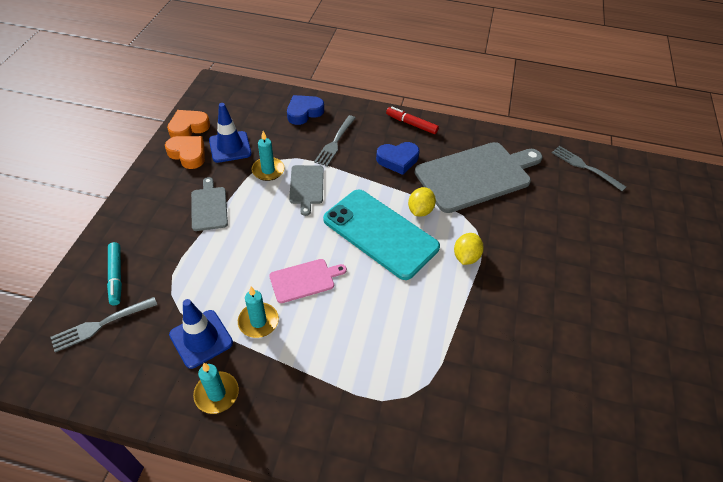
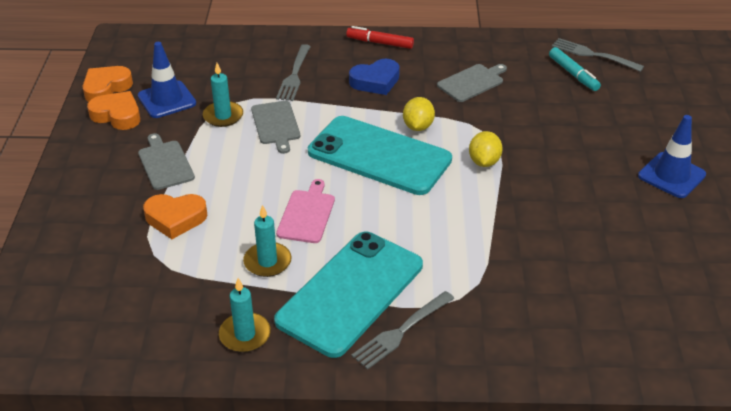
camera: 10 degrees left, 10 degrees down
(102, 324) = (82, 297): grey fork -> grey fork (402, 331)
(116, 276) = (79, 249): turquoise marker -> turquoise marker (573, 74)
(199, 262) = (175, 218): none -> orange heart
(201, 339) = (207, 289): blue traffic cone -> blue traffic cone (671, 175)
(304, 112) = (245, 50): blue heart -> none
(304, 280) = (306, 214): pink cutting board -> pink cutting board turned 45 degrees counterclockwise
(316, 369) = (350, 293): none -> turquoise phone
(476, 175) = (472, 82): grey cutting board -> grey cutting board, size x0.48

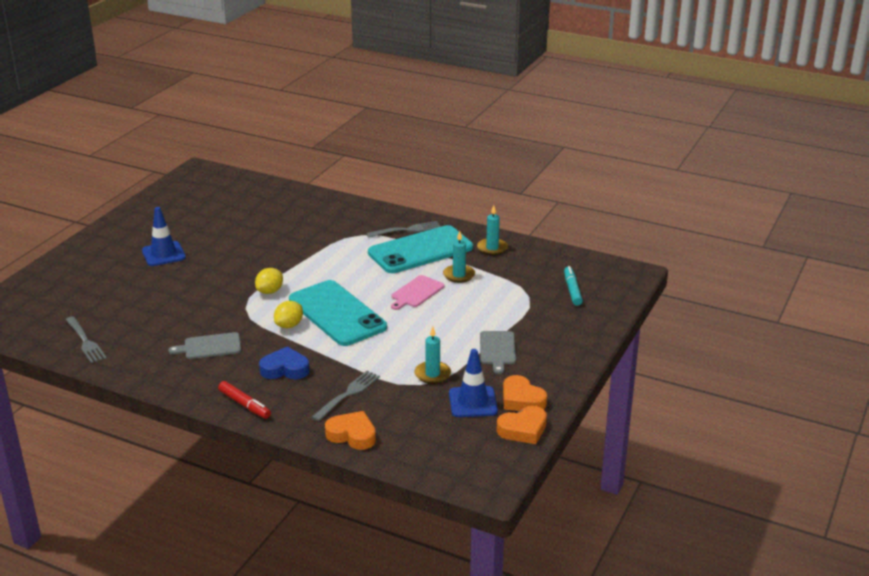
camera: 155 degrees left, 10 degrees down
(175, 218) = (506, 312): orange heart -> orange heart (352, 435)
(276, 124) = (394, 356): grey cutting board -> none
(573, 74) = (124, 331): turquoise marker -> turquoise marker (572, 290)

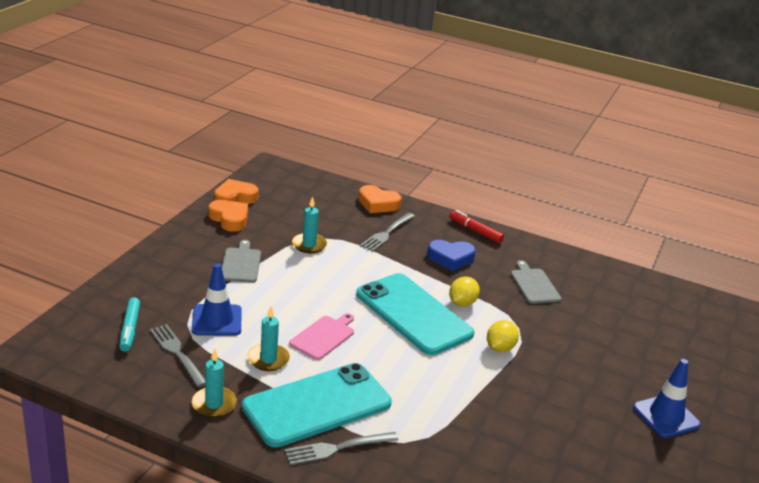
camera: 175 degrees right, 0 degrees up
(85, 341) = (662, 298): grey fork -> grey fork (178, 353)
(210, 346) = (534, 285): grey cutting board -> grey cutting board turned 90 degrees counterclockwise
(473, 402) = (274, 220): blue traffic cone -> blue traffic cone (217, 320)

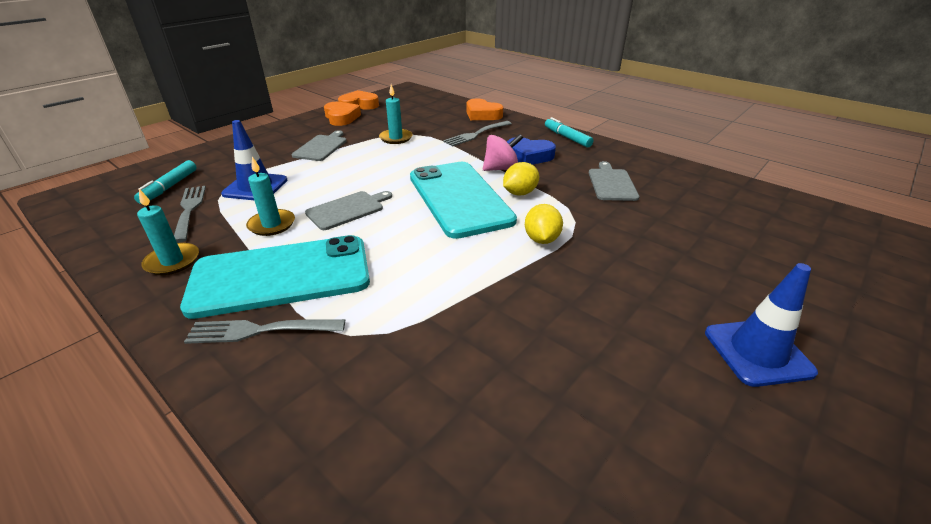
camera: 20 degrees right, 5 degrees up
(323, 336) = (347, 209): pink cutting board -> grey cutting board
(433, 277) = (501, 169): none -> pink spinning top
(475, 231) = (567, 138): red marker -> turquoise marker
(500, 348) = (541, 239): yellow lemon -> yellow lemon turned 45 degrees counterclockwise

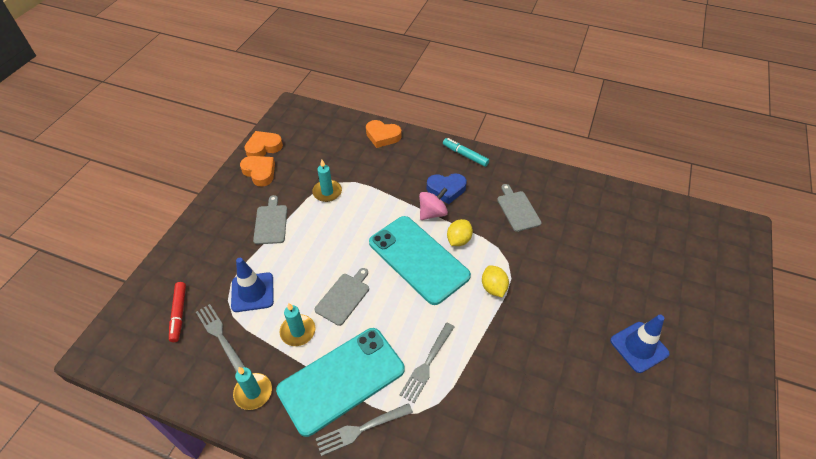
camera: 20 degrees left, 15 degrees up
(170, 187) = (179, 313): turquoise marker -> red marker
(476, 134) = (391, 168): grey fork -> grey fork (427, 363)

